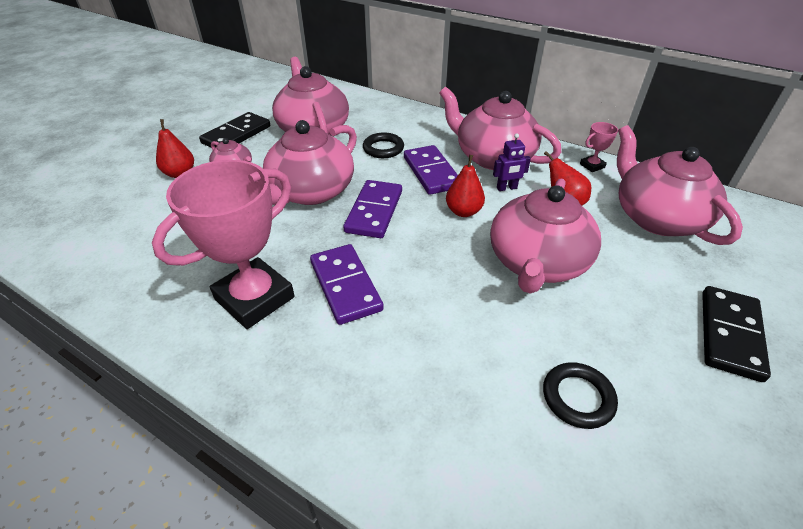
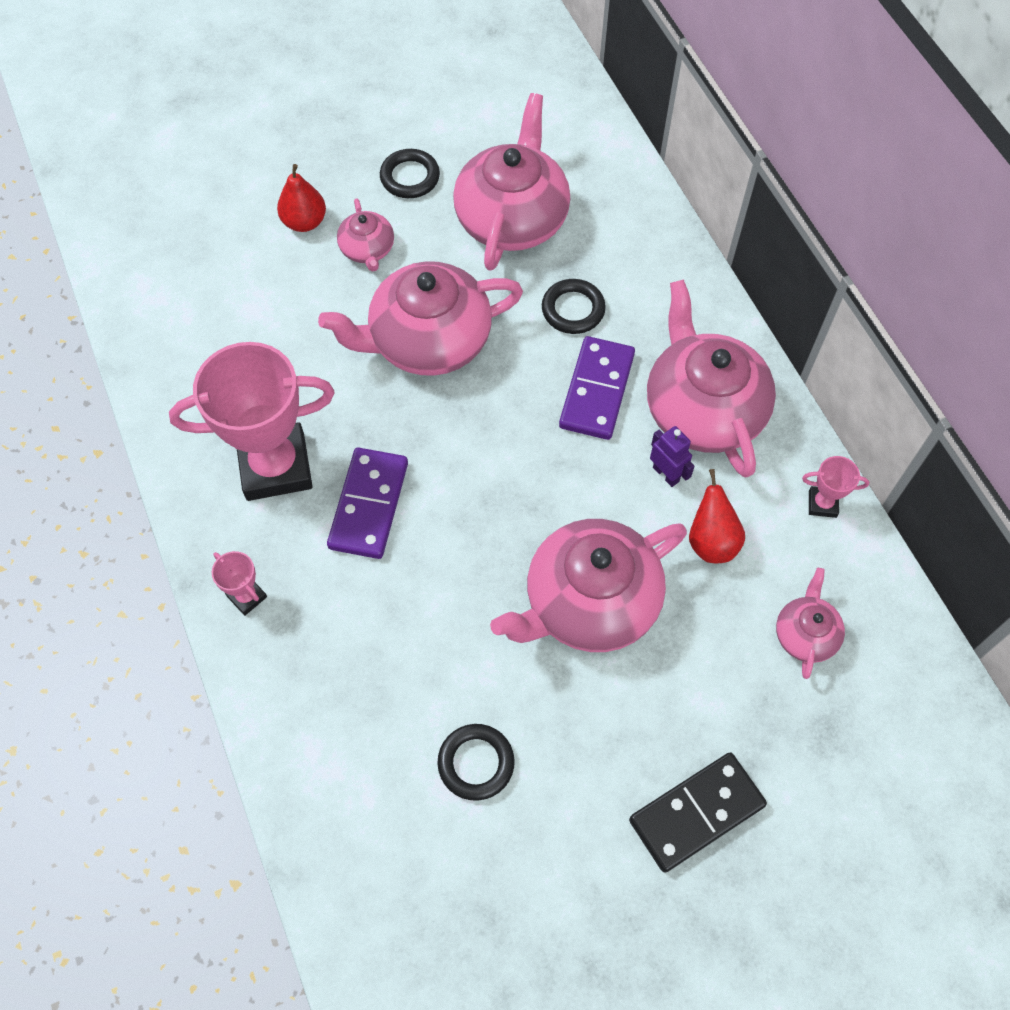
camera: 35 degrees right, 20 degrees up
(237, 135) = (410, 177): black domino -> black ring
(296, 394) = (247, 596): none -> pink trophy
(374, 211) = (475, 417): purple domino -> none
(463, 211) = (577, 479): red pear -> none
(506, 188) = (666, 474): purple robot -> purple robot turned 150 degrees counterclockwise
(656, 217) = (805, 634): pink teapot -> pink teapot, size x0.49

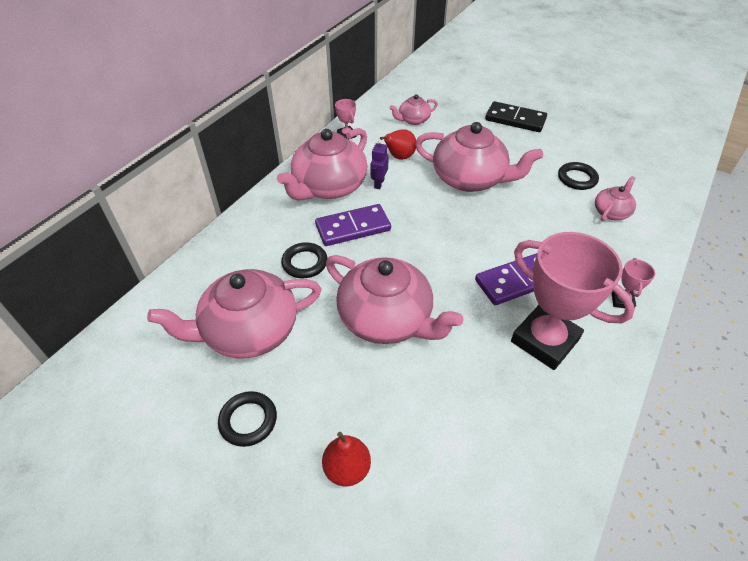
camera: 125 degrees left, 15 degrees down
(367, 249) = (341, 402): pink teapot -> pink teapot (611, 212)

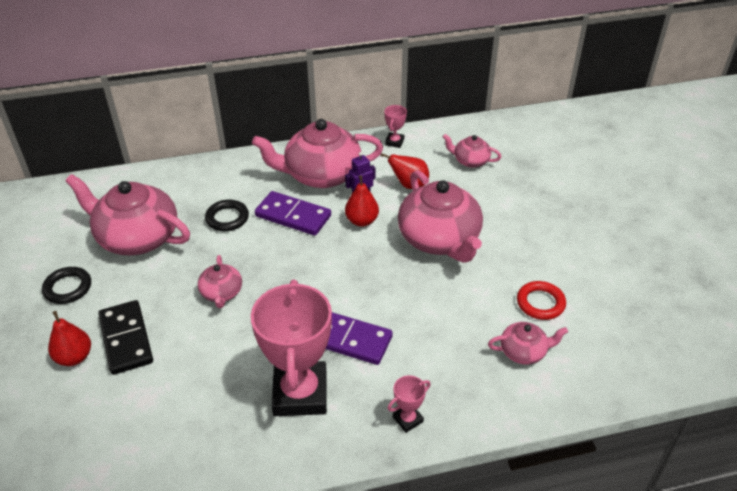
camera: 45 degrees right, 5 degrees down
(386, 319) = (221, 293): pink teapot -> pink teapot, size x0.49
(405, 199) = (362, 221): none -> red pear
(515, 119) = (570, 215): black domino -> black domino (126, 339)
(577, 178) = (540, 303): black ring -> red ring

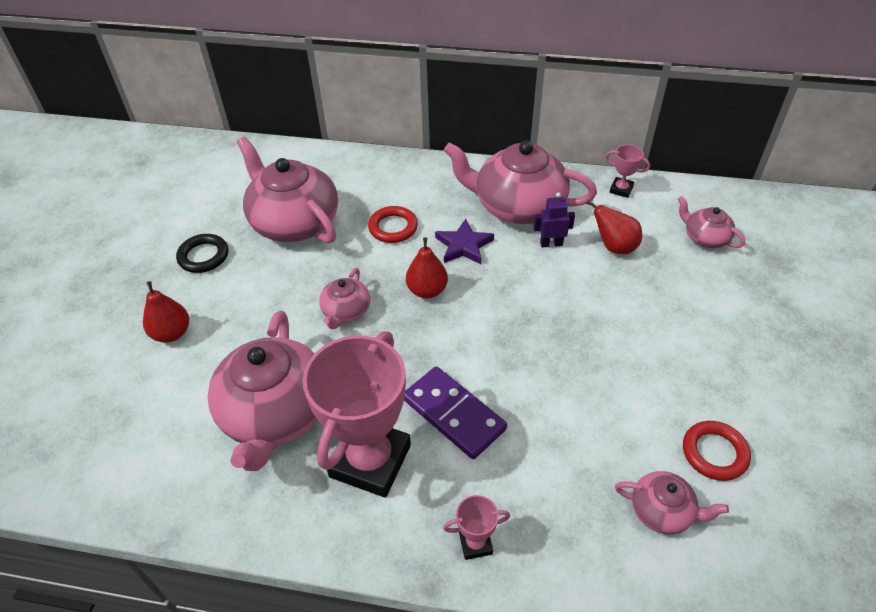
camera: 25 degrees right, 5 degrees up
(126, 339) = (228, 331): black domino -> none
(227, 218) = (393, 227): black ring -> red ring
(293, 216) = (464, 245): purple domino -> purple star
(362, 221) = (538, 274): red pear -> red pear (427, 290)
(394, 142) = (621, 189): pink trophy -> pink trophy turned 75 degrees clockwise
(439, 239) = (620, 326): pink teapot -> pink teapot (275, 413)

